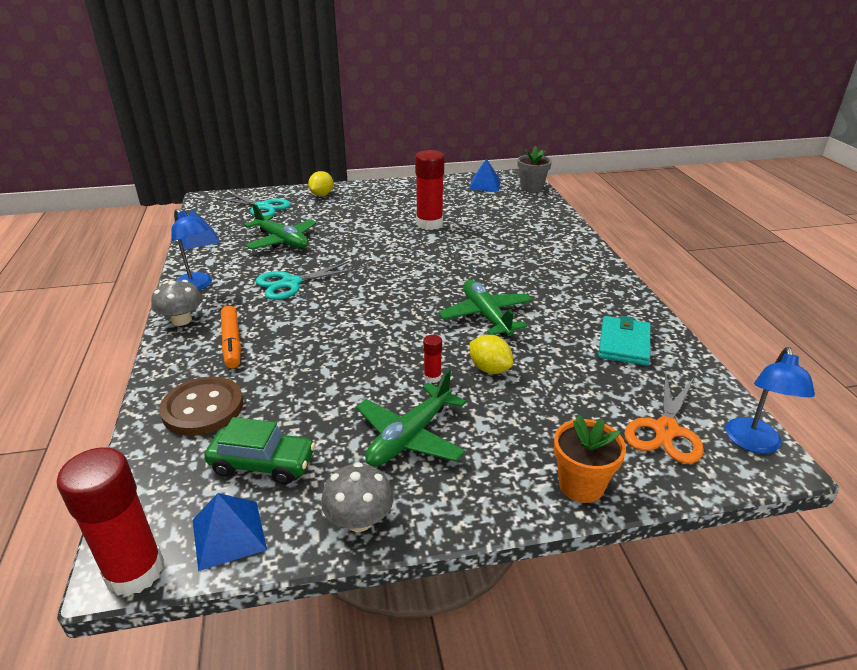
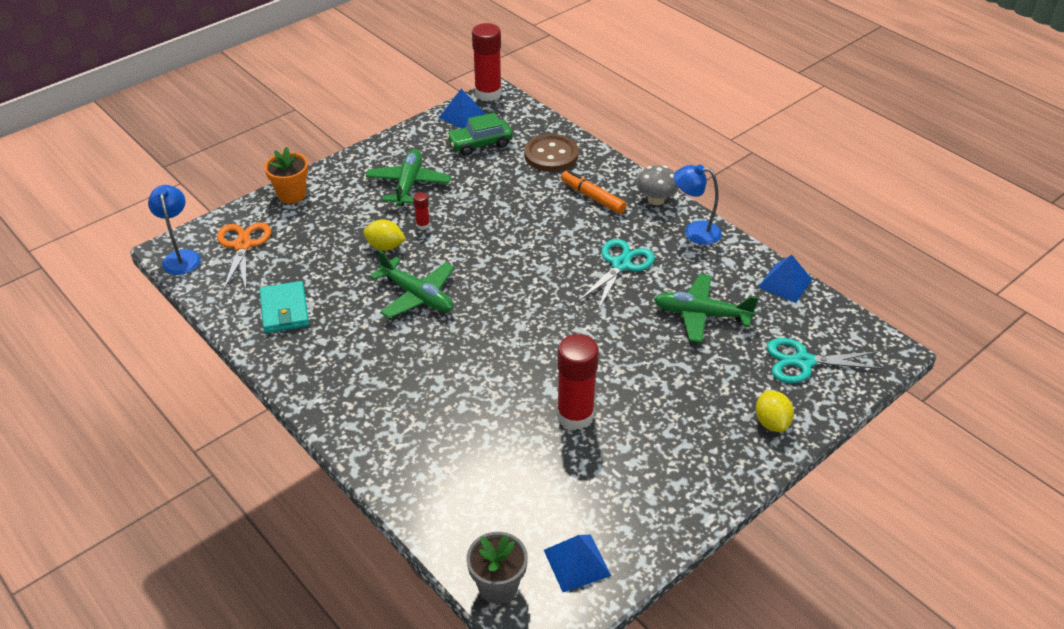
camera: 150 degrees right, 10 degrees up
(359, 520) = (404, 141): grey mushroom -> none

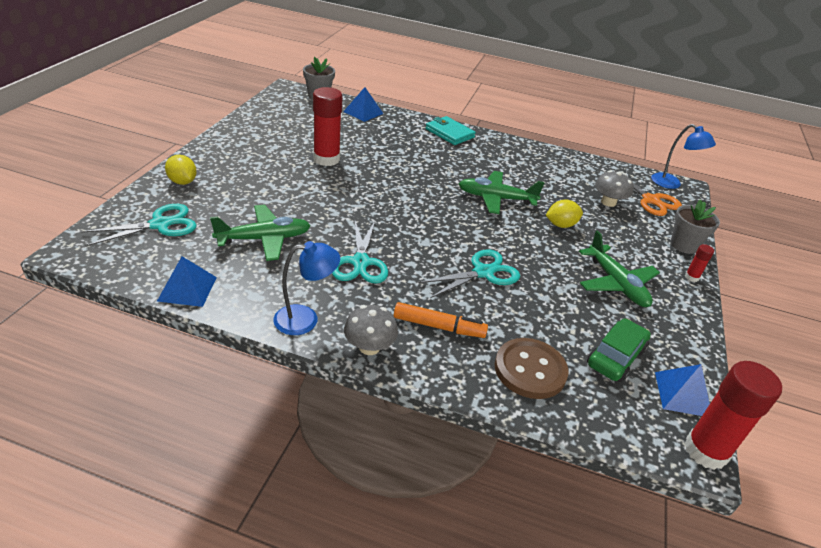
camera: 145 degrees right, 5 degrees down
(284, 310) = (564, 171): turquoise wallet -> turquoise wallet (449, 133)
(292, 194) = (683, 245): orange flower pot -> grey flower pot
(295, 256) = (608, 202): none -> grey mushroom
(423, 225) = (556, 249): red glue stick -> red glue stick (691, 277)
(516, 225) = (483, 272): none -> turquoise scissors
(576, 562) = (284, 108): blue pyramid -> blue pyramid (363, 112)

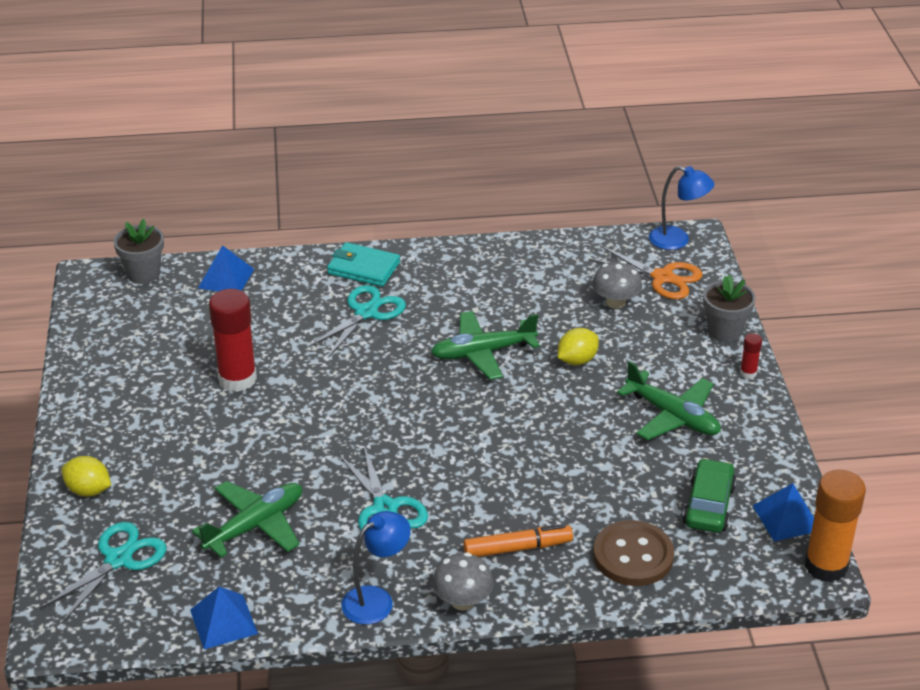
camera: 20 degrees left, 0 degrees up
(483, 272) = (525, 463): turquoise scissors -> turquoise scissors (366, 312)
(705, 451) = (826, 566): red glue stick -> orange glue stick

